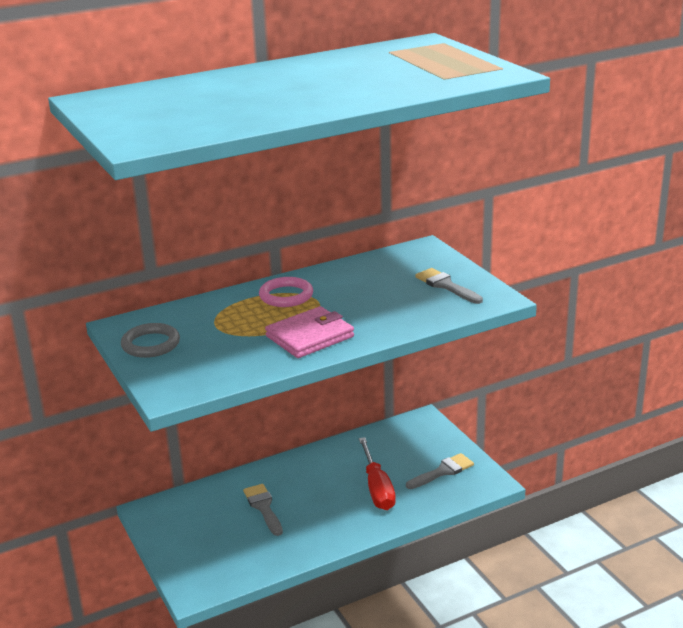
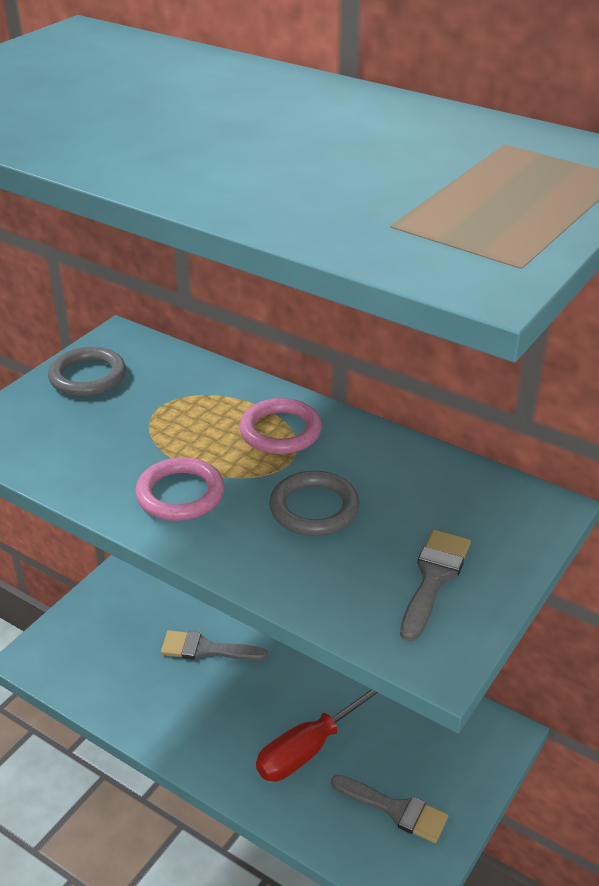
camera: 60 degrees right, 10 degrees up
(263, 507) = (206, 649): grey brush -> grey brush turned 120 degrees counterclockwise
(310, 336) = (180, 494): pink wallet -> pink ring
(363, 302) = (314, 508): none -> grey ring

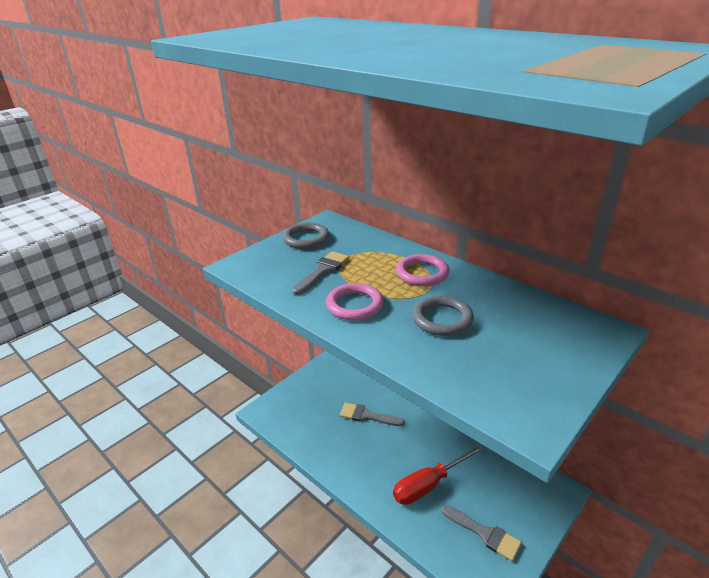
camera: 10 degrees right, 5 degrees down
(434, 578) = (527, 369): grey brush -> grey brush (323, 271)

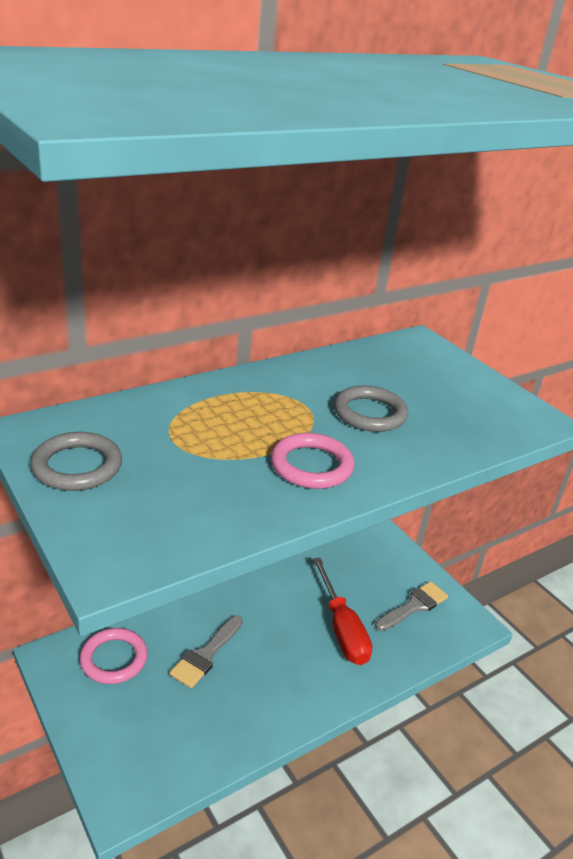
camera: 80 degrees left, 0 degrees up
(323, 271) = (201, 472): grey brush -> none
(422, 273) = (263, 397): pink ring -> pink ring (114, 659)

